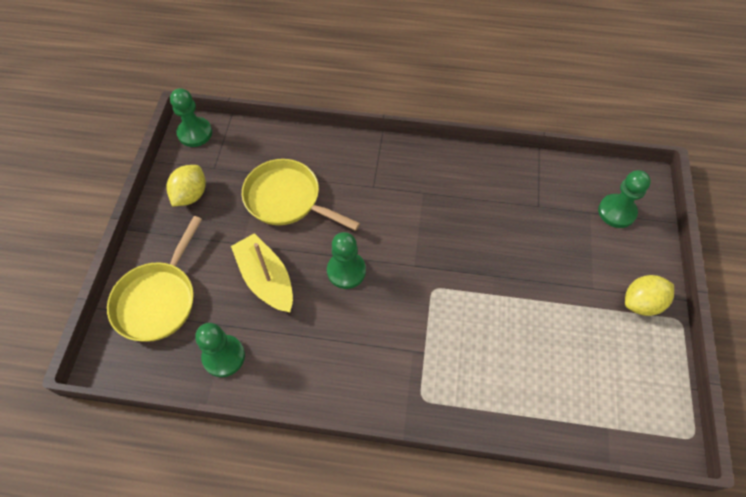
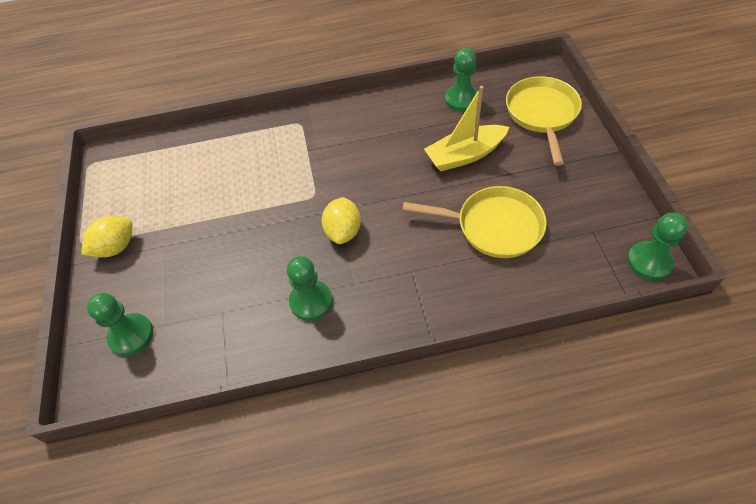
camera: 165 degrees right, 5 degrees down
(191, 195) = (591, 197): yellow lemon -> yellow lemon (343, 231)
(266, 279) = (465, 155): yellow boat -> yellow boat turned 120 degrees clockwise
(346, 271) = (398, 184): green pawn -> green pawn (311, 301)

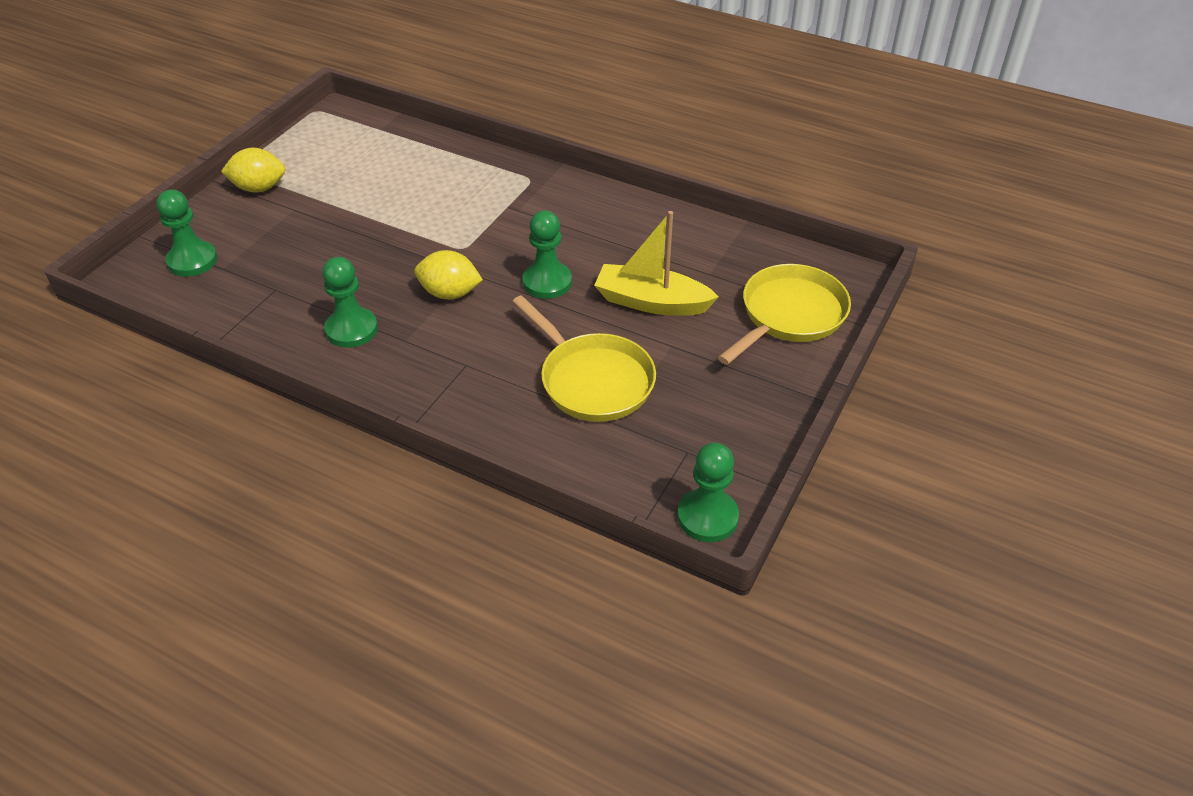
camera: 35 degrees right, 10 degrees down
(343, 231) = (450, 293): yellow lemon -> yellow lemon turned 60 degrees clockwise
(461, 99) = (720, 250): green pawn -> green pawn (547, 282)

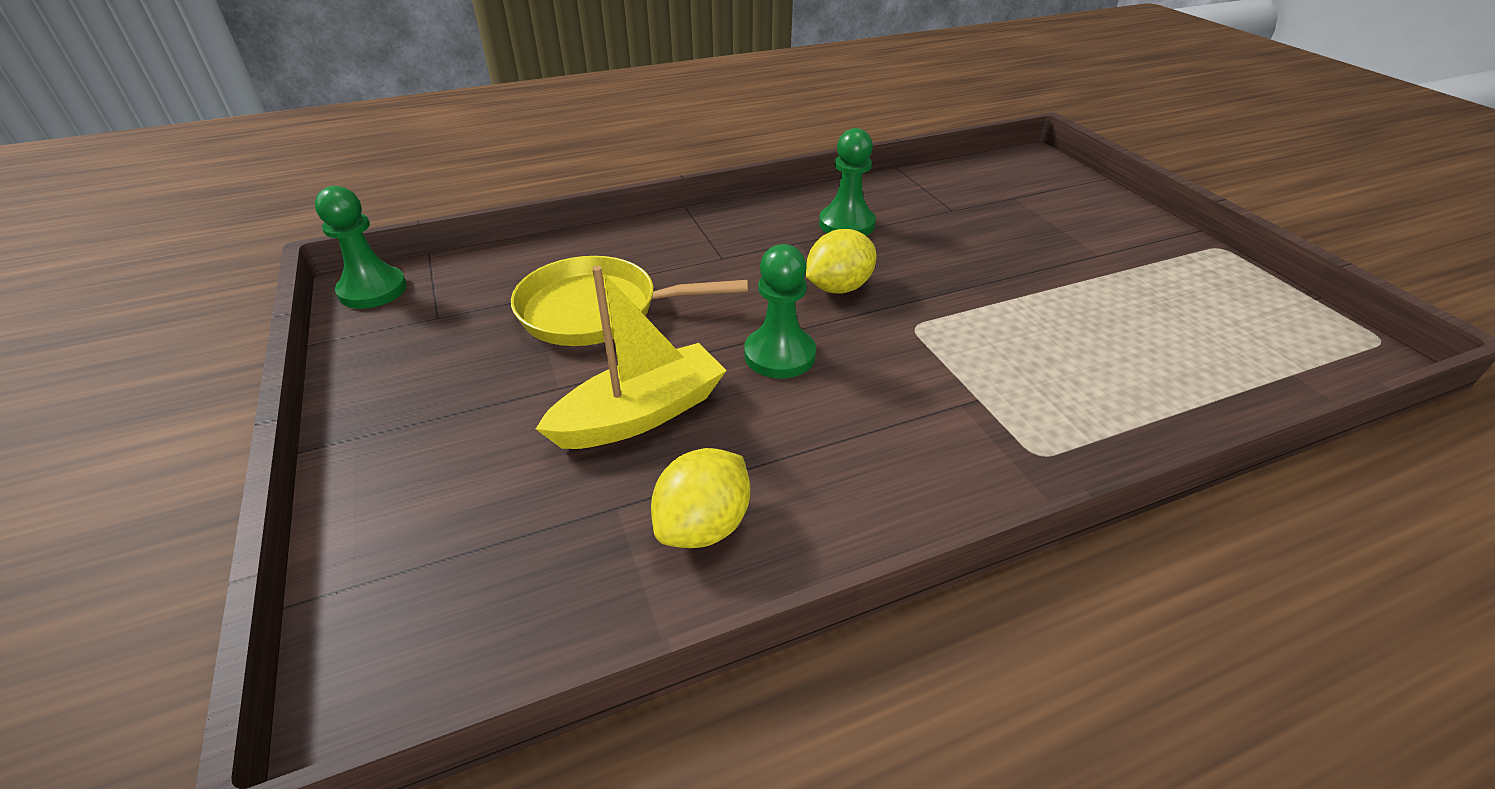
camera: 130 degrees right, 5 degrees down
(192, 260) = (1041, 188): green pawn -> none
(259, 188) = (1164, 248): yellow lemon -> yellow lemon (703, 525)
(789, 315) = (435, 529): yellow pan -> none

